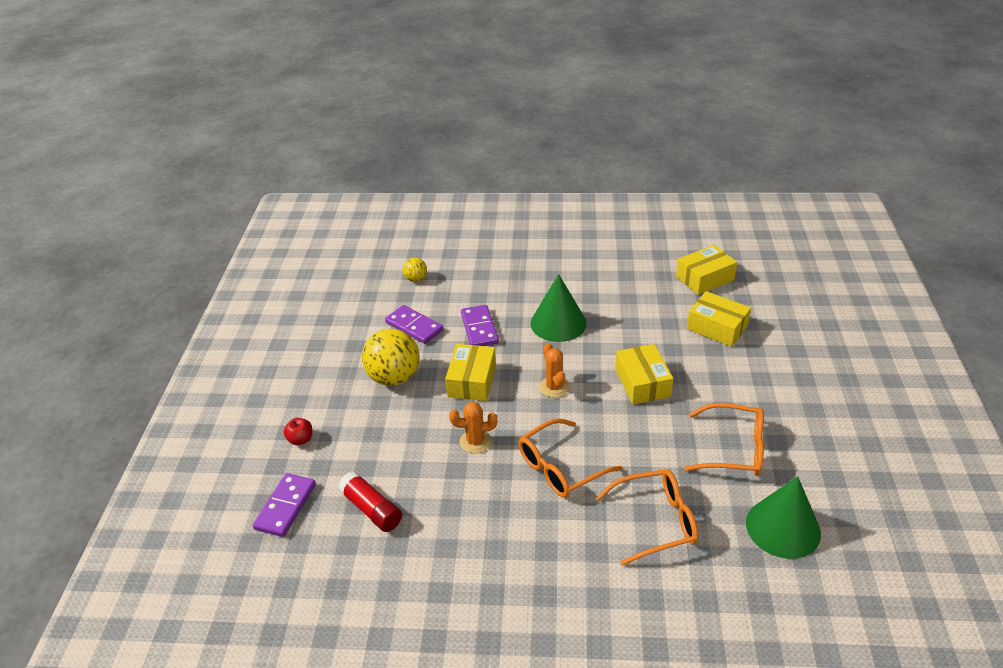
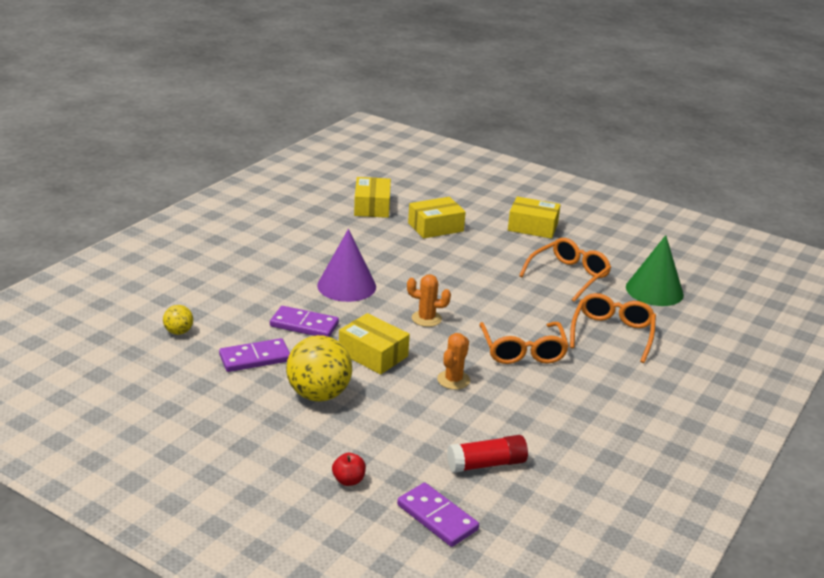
camera: 65 degrees left, 10 degrees down
(558, 323) = (346, 286): green cone -> purple cone
(642, 383) = (464, 280): yellow box -> yellow box (532, 227)

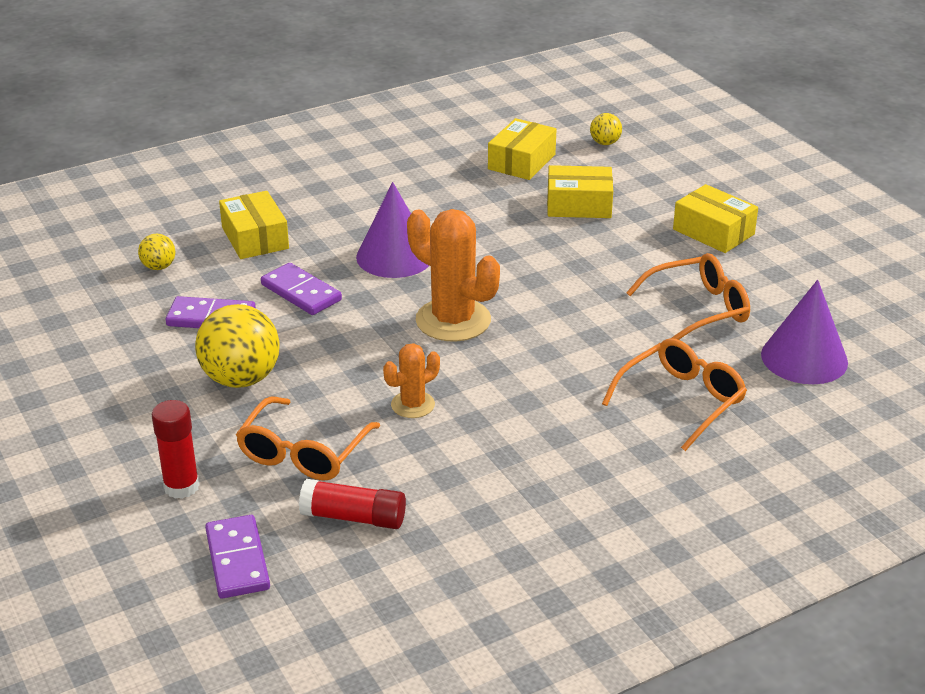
camera: 30 degrees right, 5 degrees up
(348, 480) = (181, 487): red apple -> red glue stick
(373, 354) = (347, 348): yellow box -> yellow box (255, 238)
(414, 185) = (605, 143): none -> yellow ball
(426, 319) = (453, 320): orange cactus -> orange cactus, size x1.85
(522, 350) = (536, 391): orange glasses -> orange glasses (304, 451)
(654, 290) = (804, 358): green cone -> purple cone

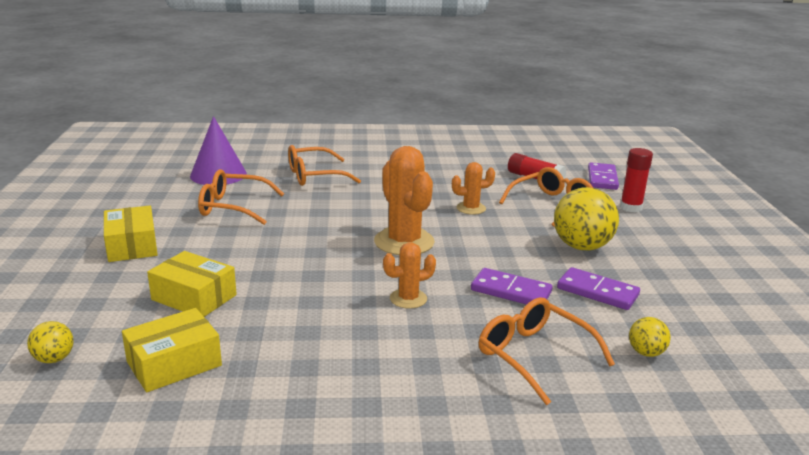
camera: 155 degrees left, 10 degrees down
(255, 238) = (535, 356): yellow box -> orange glasses
(301, 292) = (511, 291): purple domino -> purple domino turned 45 degrees counterclockwise
(395, 256) = (408, 299): purple cone -> orange cactus

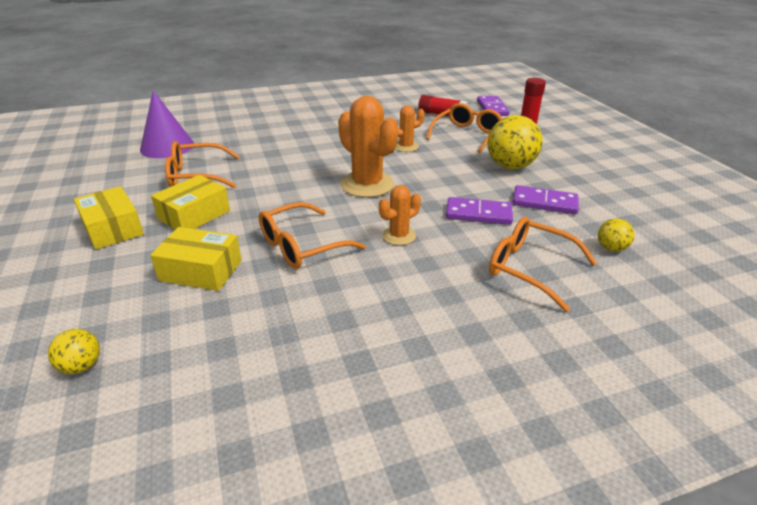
camera: 15 degrees left, 10 degrees up
(174, 363) = (213, 344): yellow box -> yellow box (194, 215)
(315, 176) = (258, 136): orange glasses -> orange glasses (302, 245)

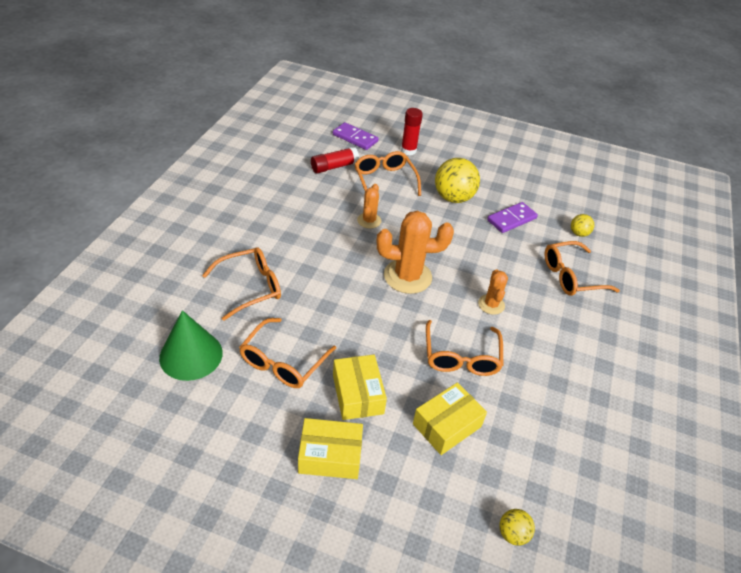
camera: 55 degrees left, 10 degrees up
(167, 147) = (191, 355): purple cone -> green cone
(258, 138) = (249, 287): none -> orange glasses
(478, 214) = (498, 254): purple domino -> none

